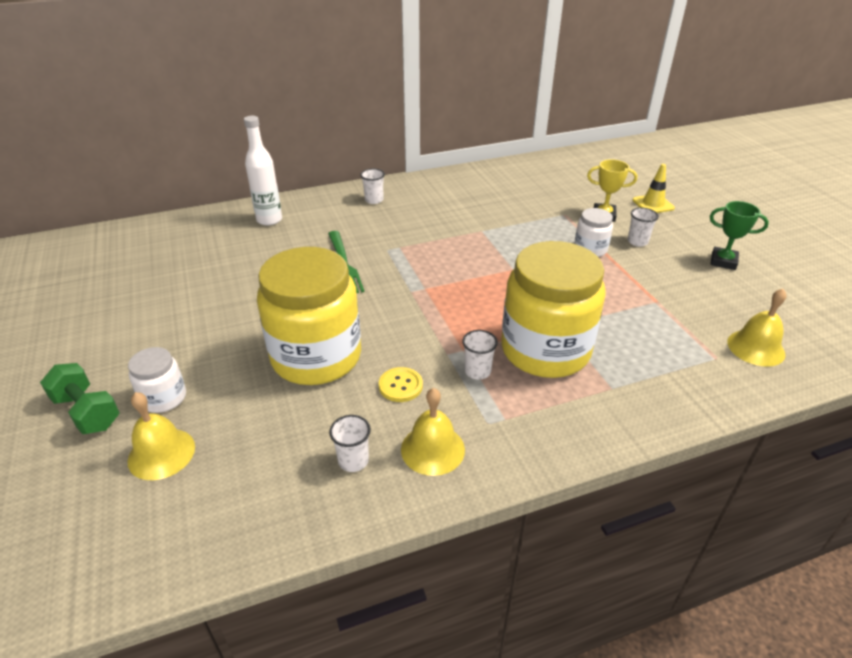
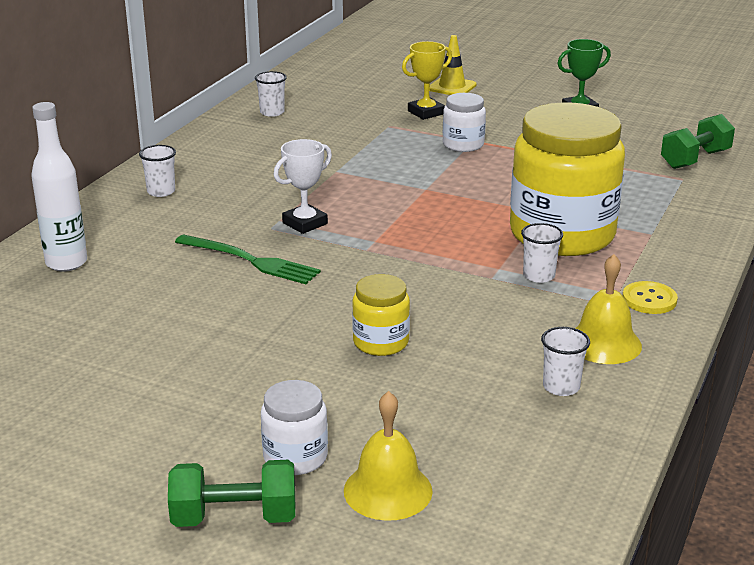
camera: 45 degrees left, 10 degrees down
(316, 357) = (381, 342): yellow jar -> yellow jar, size x0.46
(400, 386) = (498, 319): yellow button -> yellow button (649, 299)
(408, 256) = (305, 223): none -> white trophy
(637, 241) = (491, 122): white cup -> white cup (272, 112)
(756, 347) = (695, 159): yellow bell -> green dumbbell

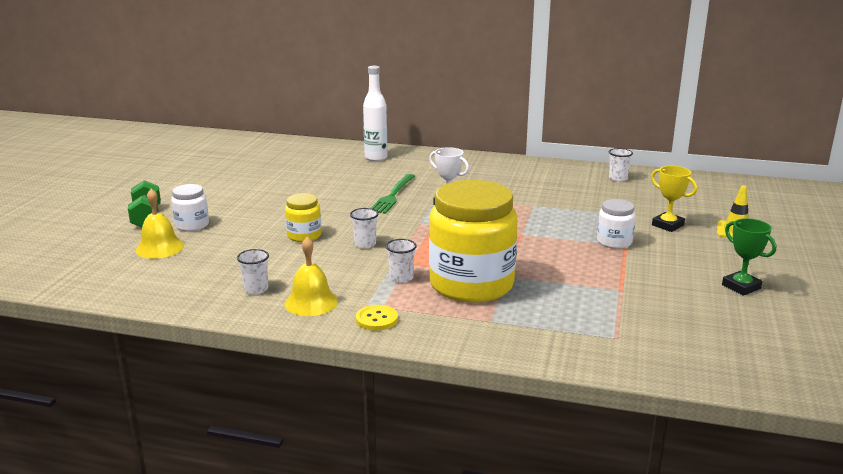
camera: 80 degrees right, 5 degrees down
(161, 191) = (471, 165): white cup -> white cup (365, 244)
(695, 159) = (668, 345): green dumbbell -> none

